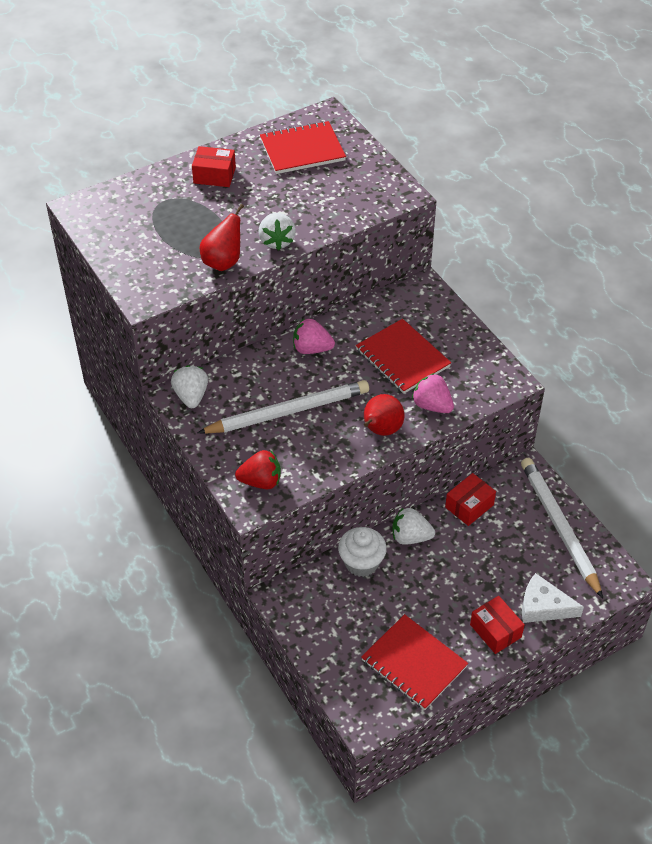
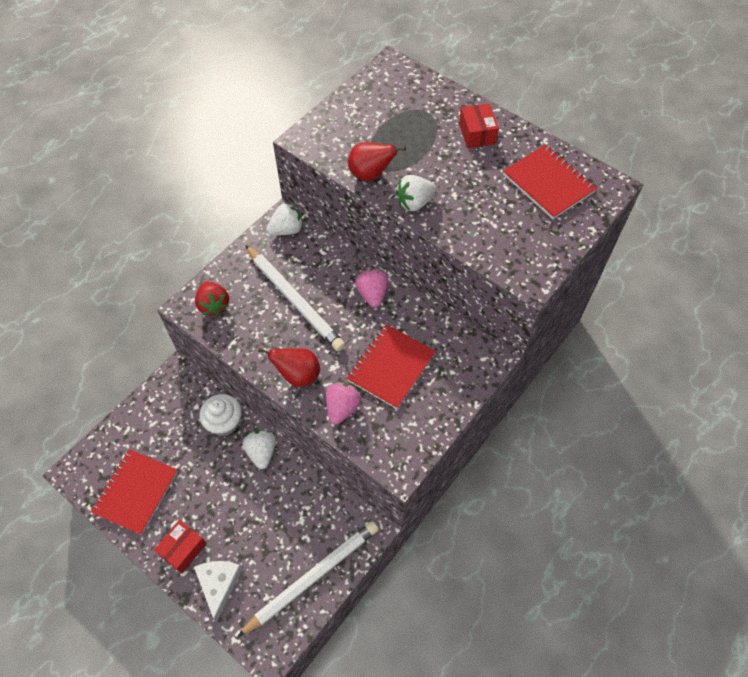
camera: 70 degrees right, 10 degrees up
(469, 506) = (310, 490): red box -> none

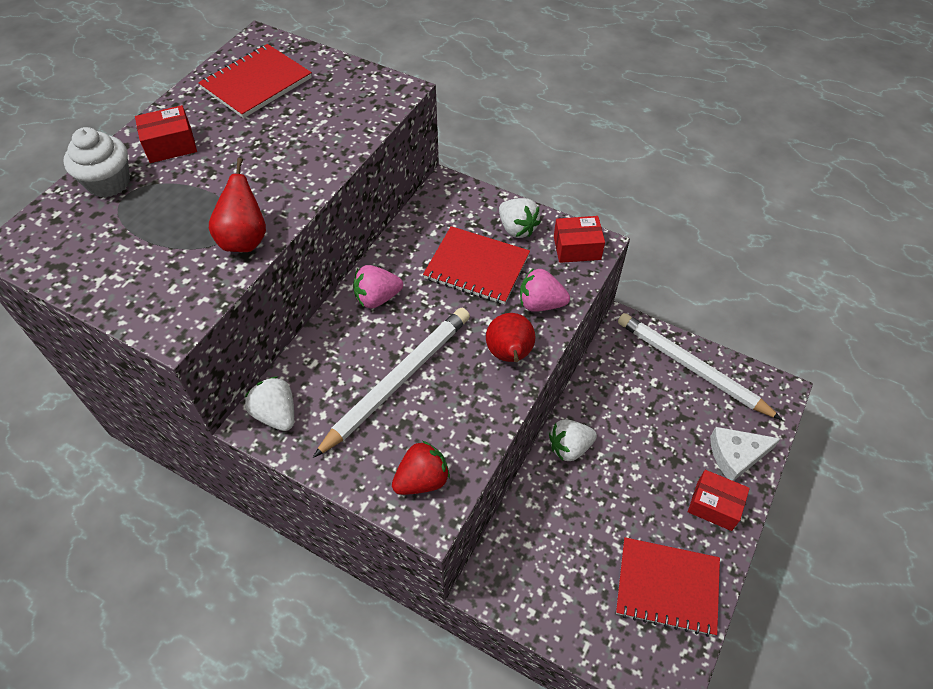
camera: 100 degrees left, 5 degrees down
(224, 422) = (542, 501): white cupcake -> white cupcake (109, 183)
(398, 451) = (577, 248): none -> red box
(414, 202) = (293, 191): white strawberry -> white strawberry (517, 228)

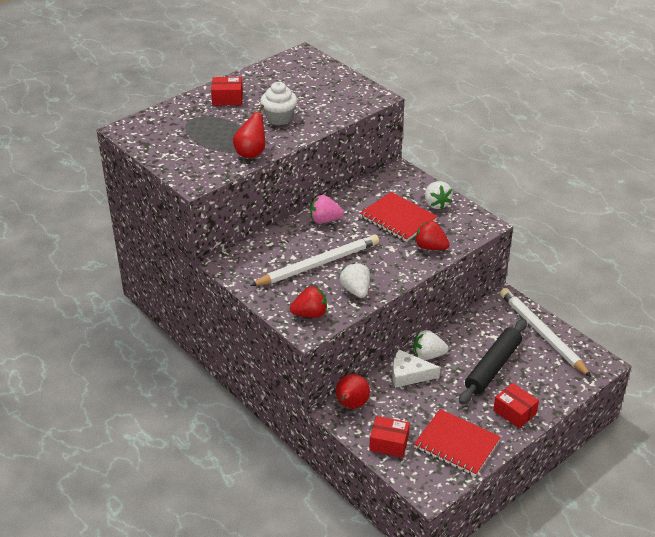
camera: 20 degrees right, 15 degrees down
(109, 183) = (185, 110): white cupcake -> white cupcake (279, 118)
(256, 83) = (291, 76): red notebook -> none
(276, 414) = (237, 262): white strawberry -> white strawberry (356, 290)
(509, 355) = (396, 268): red pear -> red pear (351, 405)
(540, 304) = (430, 247): pink strawberry -> red strawberry
(577, 248) = (472, 223): red box -> red box (389, 443)
(657, 440) = (493, 367): none -> black rolling pin
(736, 455) = (546, 390): white cheese -> white cheese (409, 374)

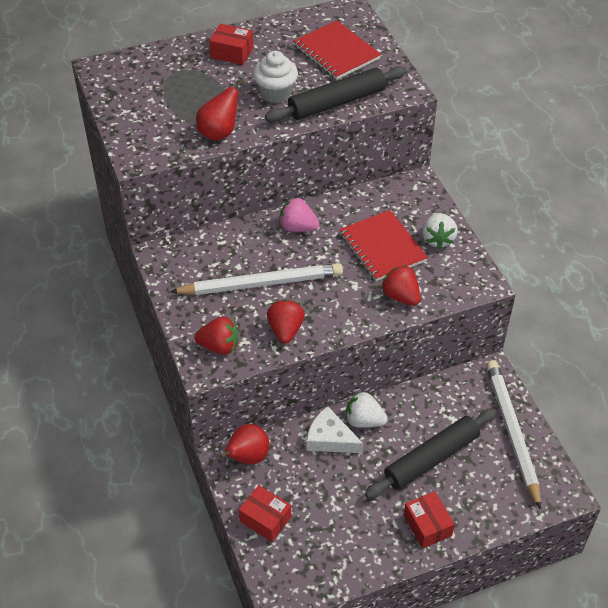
camera: 20 degrees right, 10 degrees up
(330, 115) = (337, 102): none -> black rolling pin
(356, 290) = (285, 330): white strawberry -> red strawberry
(456, 444) = (340, 545): red notebook -> red notebook (336, 52)

